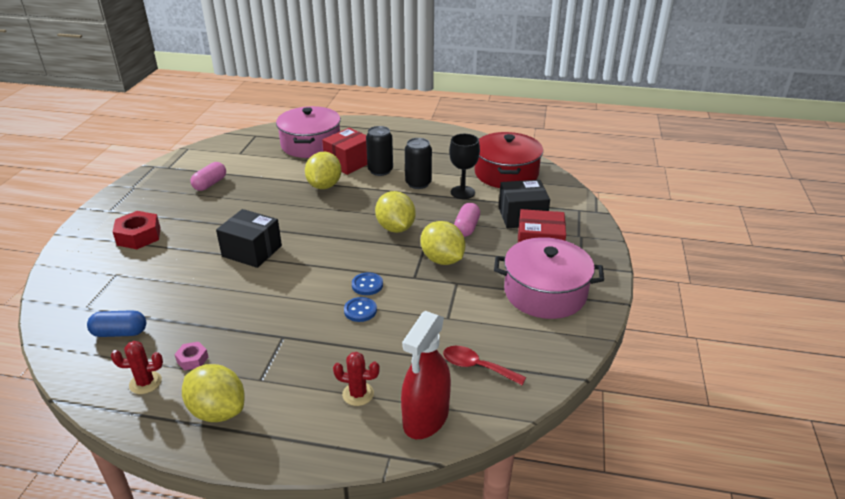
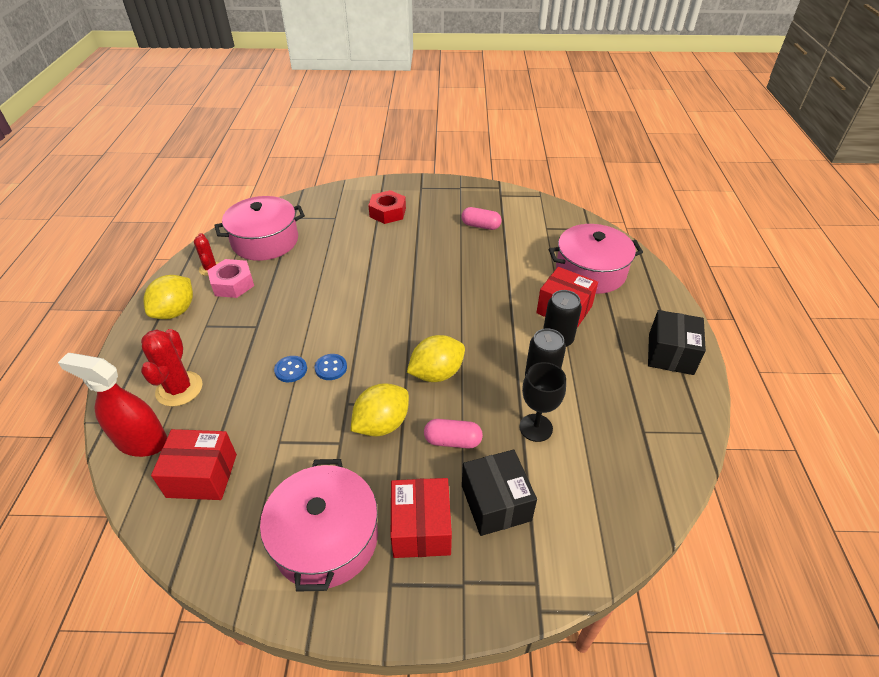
camera: 80 degrees right, 10 degrees up
(120, 333) = (265, 241): blue capsule -> pink pot
(192, 359) = (232, 284): pink nut -> pink nut, size x1.86
(252, 251) = (376, 279): black box -> black box (670, 354)
(324, 185) = (506, 301): yellow lemon -> none
(358, 394) = (179, 389): red cactus -> red cactus, size x1.64
(476, 367) = (202, 475): red spoon -> red box
(506, 173) = (608, 475): red pot -> none

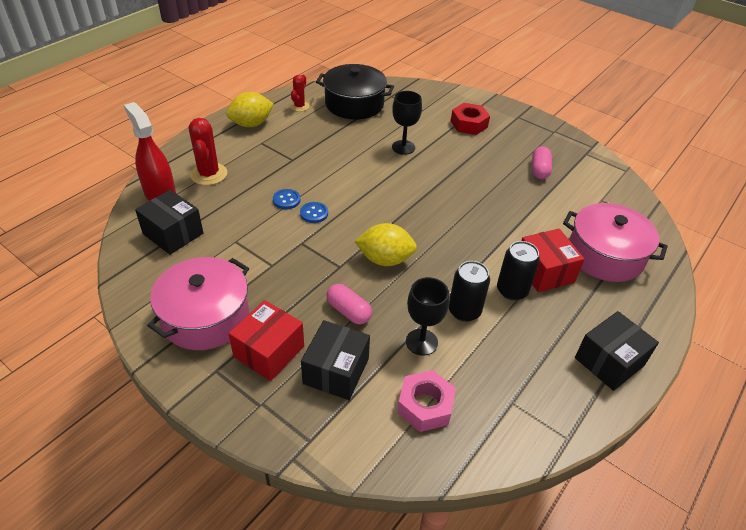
camera: 35 degrees right, 0 degrees up
(179, 389) = (209, 174): red cactus -> red cactus turned 45 degrees counterclockwise
(202, 475) = (173, 234): red box -> black box
(232, 284) = (304, 123): pink nut -> pink nut (425, 406)
(265, 241) = (354, 104): pink pot -> black pot
(352, 261) = (403, 147): none -> black goblet
(382, 424) = (311, 270): yellow lemon -> none
(480, 226) = (539, 170): pink capsule -> pink capsule turned 45 degrees clockwise

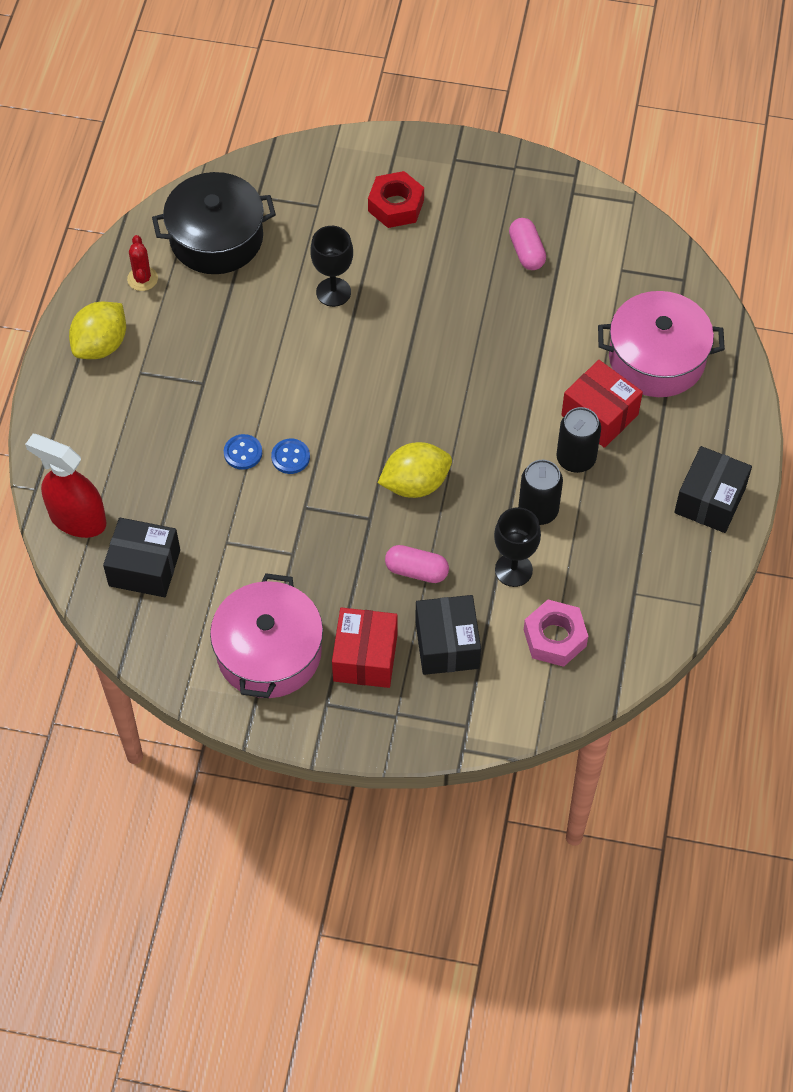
camera: 25 degrees left, 15 degrees up
(209, 174) = (113, 459): red cactus -> none

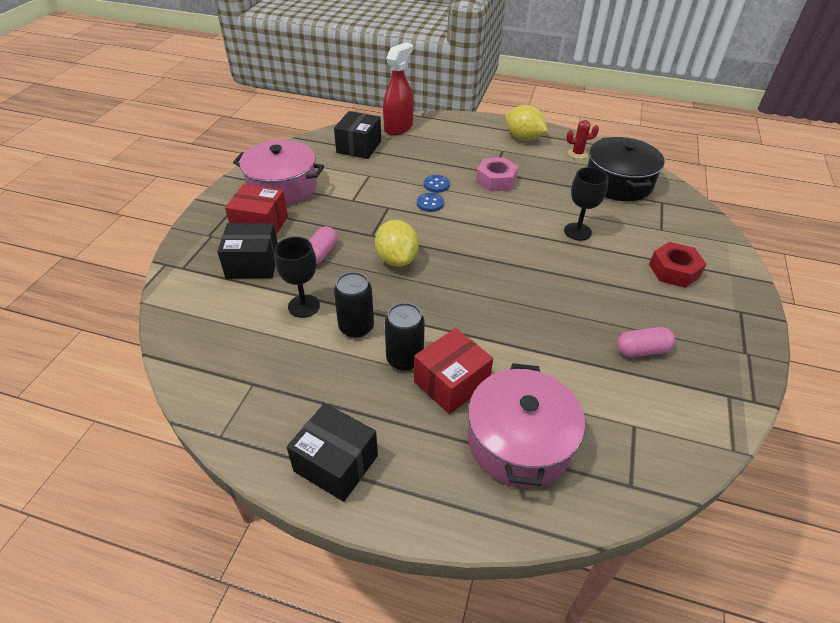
camera: 95 degrees right, 15 degrees down
(554, 638) = (232, 324): pink nut -> pink nut (496, 180)

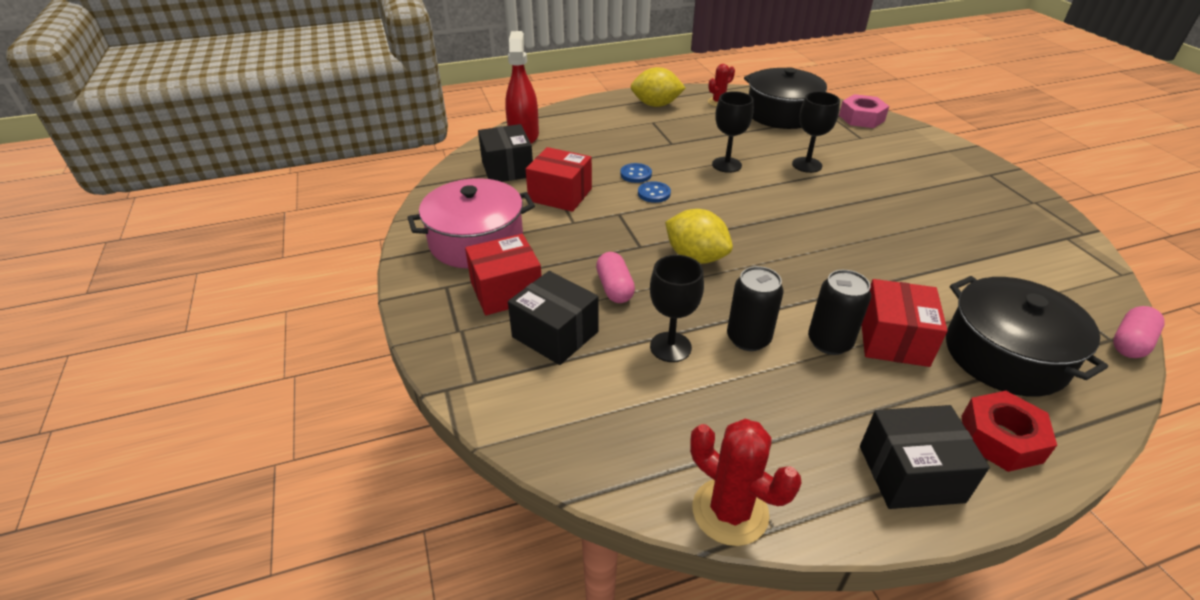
camera: 35 degrees left, 5 degrees down
(210, 412) = (730, 511): none -> red cactus
(253, 264) = (555, 334): black box -> black box turned 75 degrees clockwise
(368, 178) = (560, 195): none -> red box
(496, 180) = (683, 149): pink nut -> pink nut (861, 118)
(512, 205) = (726, 165): none -> black goblet
(519, 441) = (1005, 355): pink pot -> black pot
(642, 350) = (976, 235): pink capsule -> pink capsule (1130, 343)
(674, 270) = (912, 165): red nut -> red nut (1001, 438)

